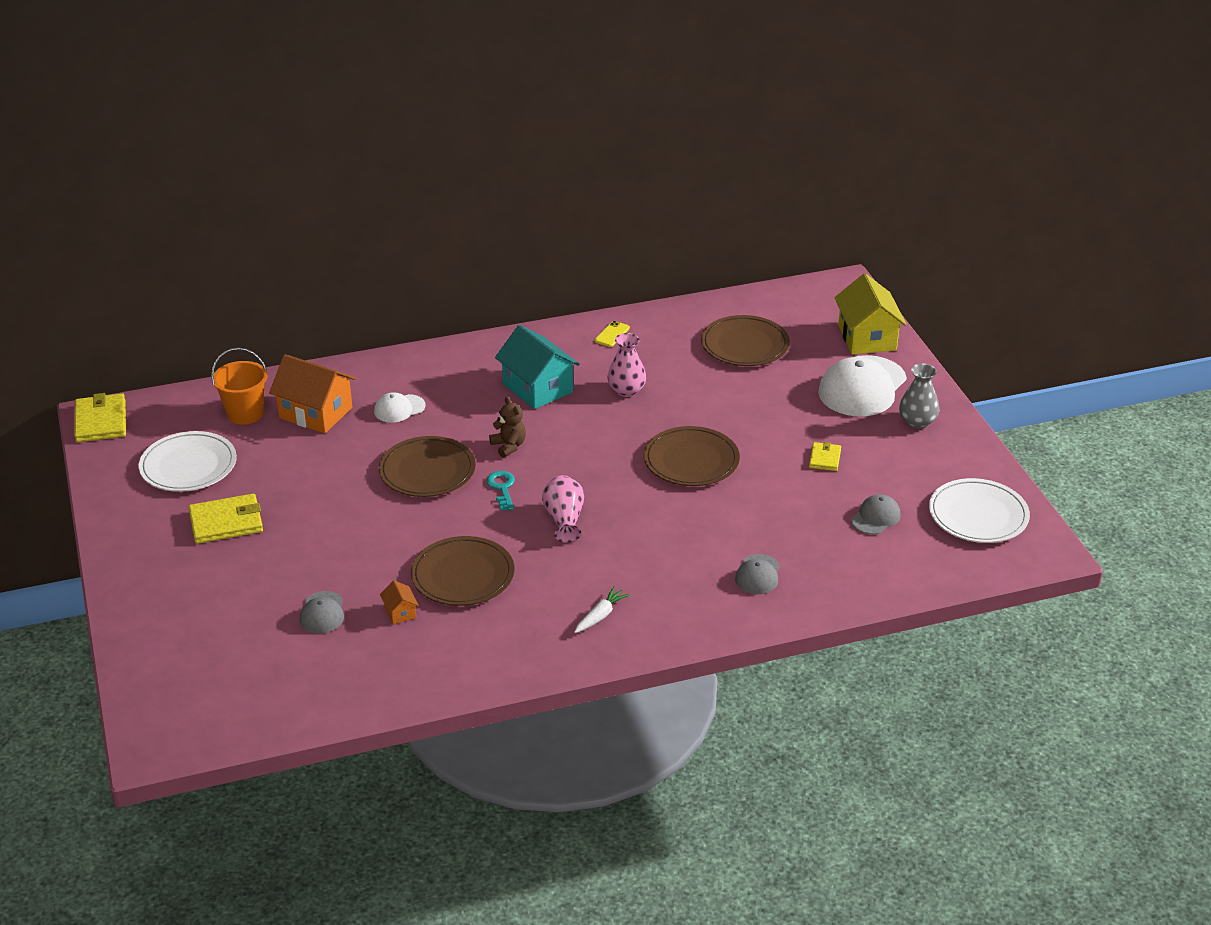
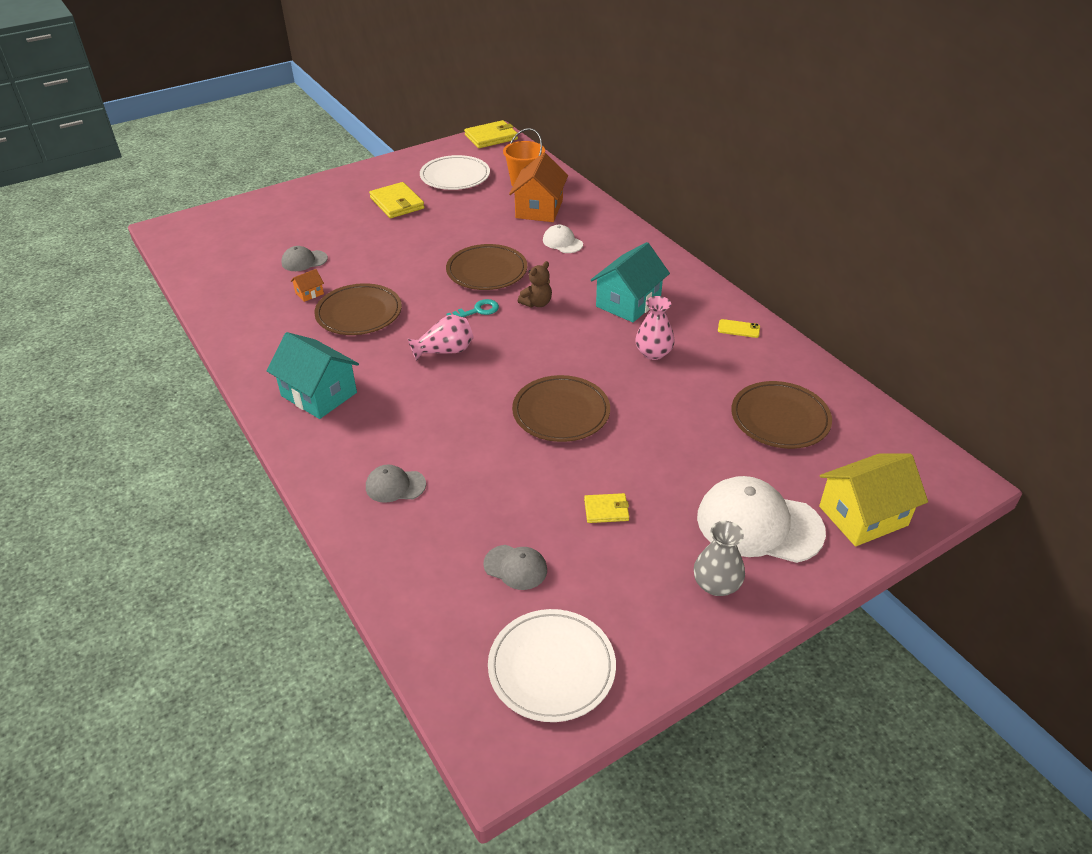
camera: 75 degrees right, 5 degrees up
(600, 616) = (319, 394): white carrot -> turquoise house

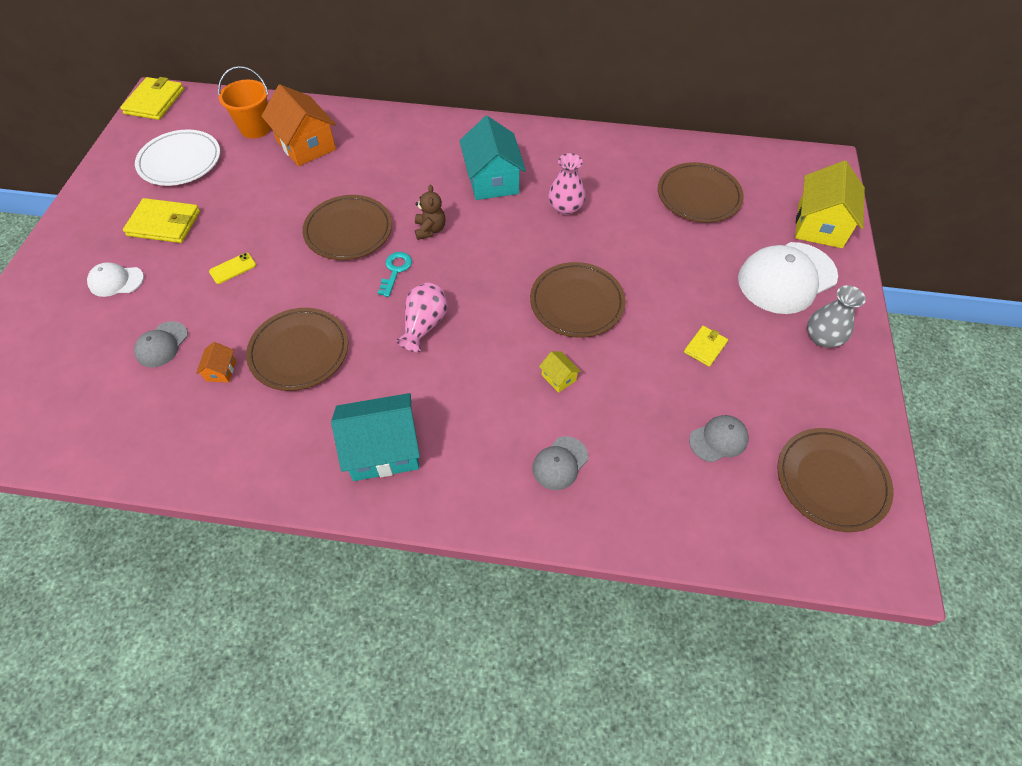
camera: 50 degrees left, 15 degrees up
(474, 442) = (558, 377): none -> yellow house
(551, 667) = (831, 481): white plate -> brown plate
(562, 242) = (370, 163): white cap -> white cap (116, 281)
(738, 329) = (588, 148): yellow phone -> yellow phone (232, 268)

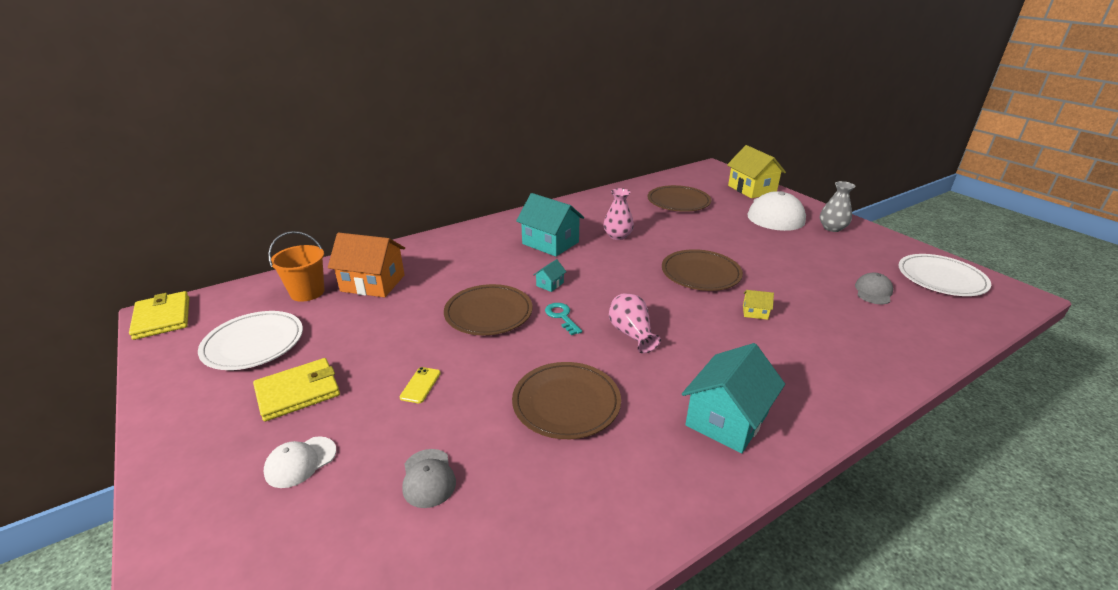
camera: 40 degrees left, 25 degrees down
(221, 370) = (518, 458): orange house -> none
(430, 229) = (550, 284): brown teddy bear -> turquoise house
(560, 463) = (831, 352): grey cap -> none
(705, 347) = (795, 258): yellow wallet -> none
(831, 481) = (941, 278): brown plate -> white plate

